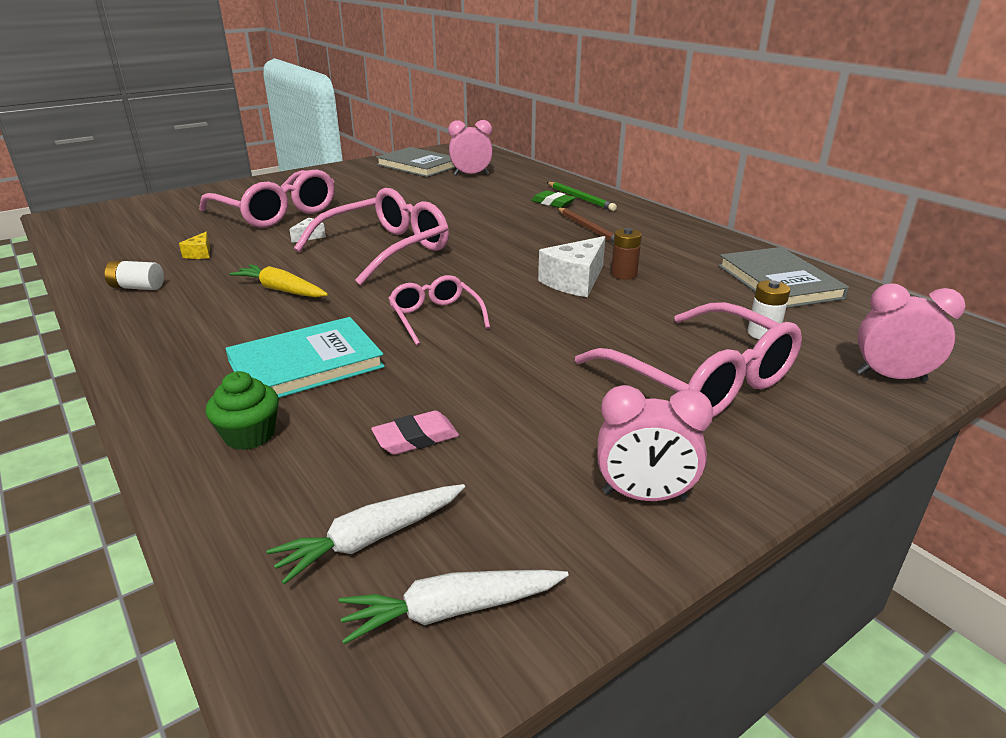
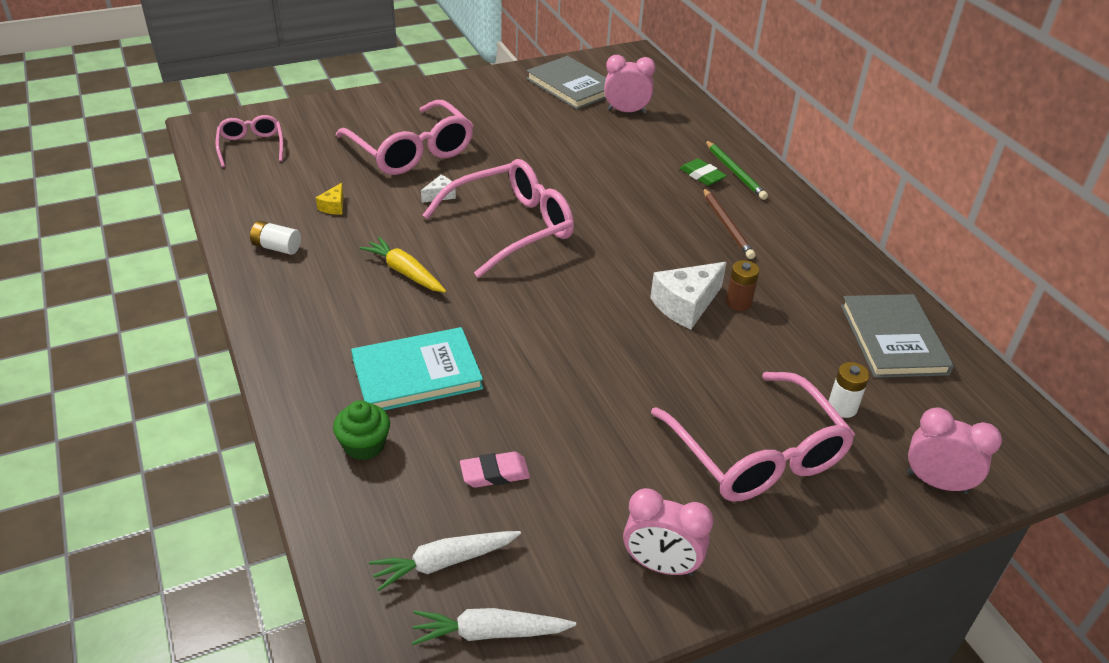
camera: 10 degrees right, 10 degrees up
(435, 317) = (540, 333): pink glasses -> pink glasses (251, 146)

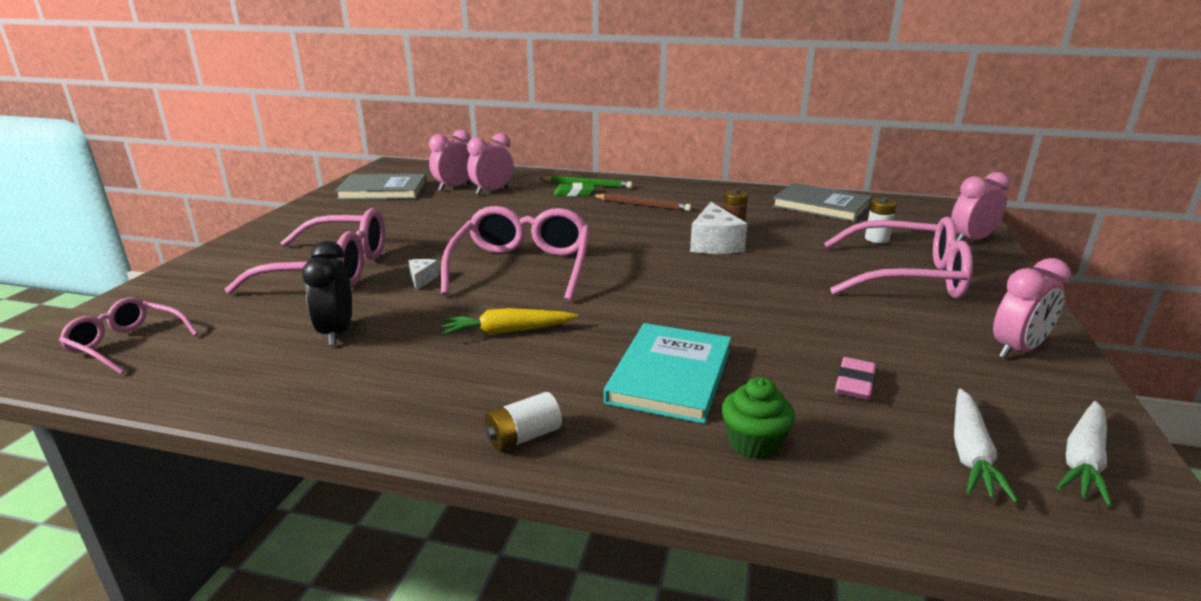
camera: 50 degrees left, 15 degrees down
(277, 247) = (342, 388): white battery -> white battery (523, 437)
(334, 206) = (336, 333): yellow cheese -> black clock
(644, 133) = (492, 191): none -> pink clock

